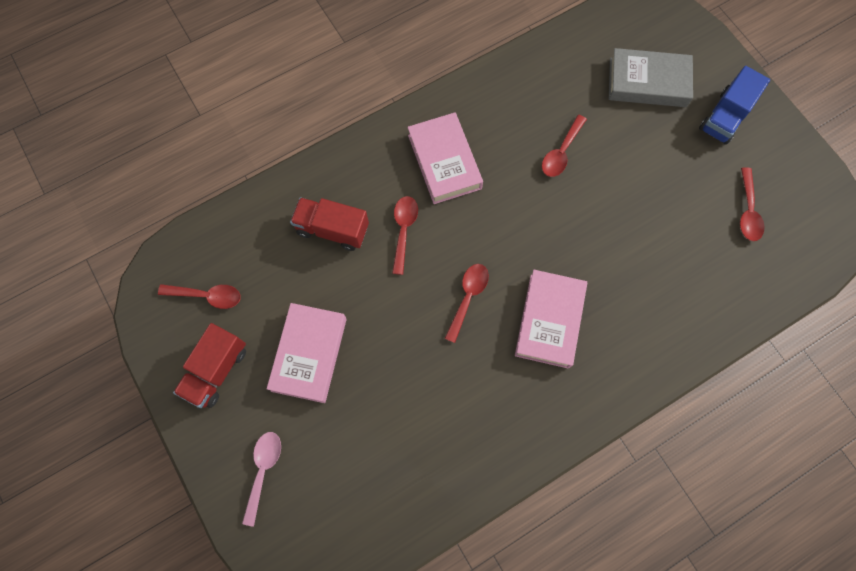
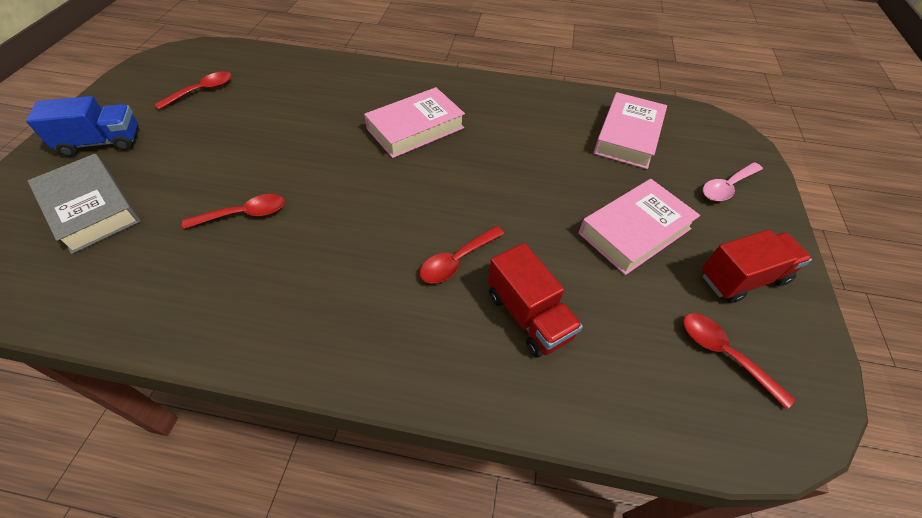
camera: 140 degrees left, 20 degrees down
(444, 162) = (348, 290): pink book -> pink book (627, 136)
(468, 297) = (457, 177): red spoon -> none

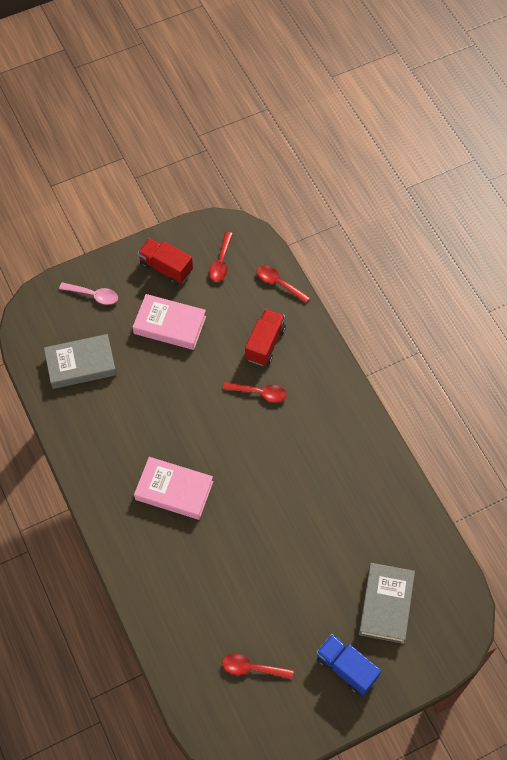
camera: 125 degrees left, 10 degrees up
(244, 214) = (320, 519): red spoon -> red spoon (278, 283)
(627, 136) = (81, 364): pink book -> grey book

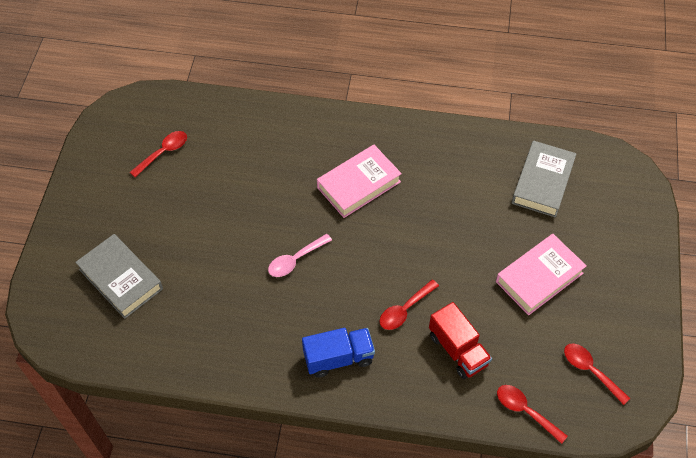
camera: 125 degrees right, 5 degrees down
(93, 295) = (619, 232): pink spoon -> pink spoon (295, 260)
(166, 268) = (614, 313): red truck -> none
(278, 283) = (525, 411): red spoon -> red spoon turned 120 degrees counterclockwise
(346, 668) = (101, 215): blue truck -> blue truck (338, 358)

